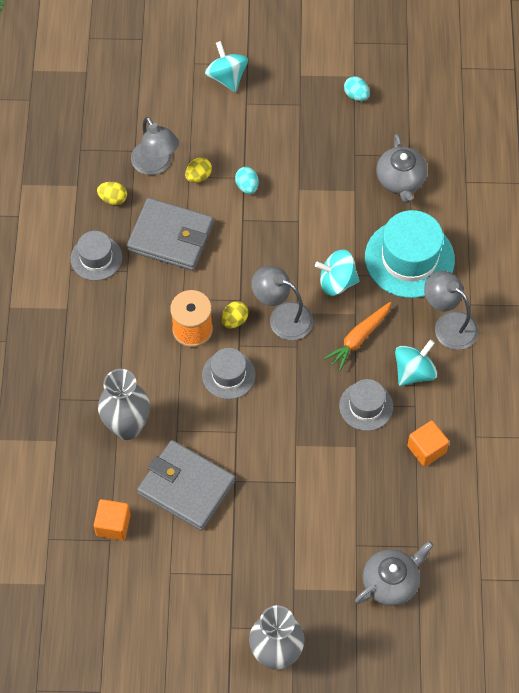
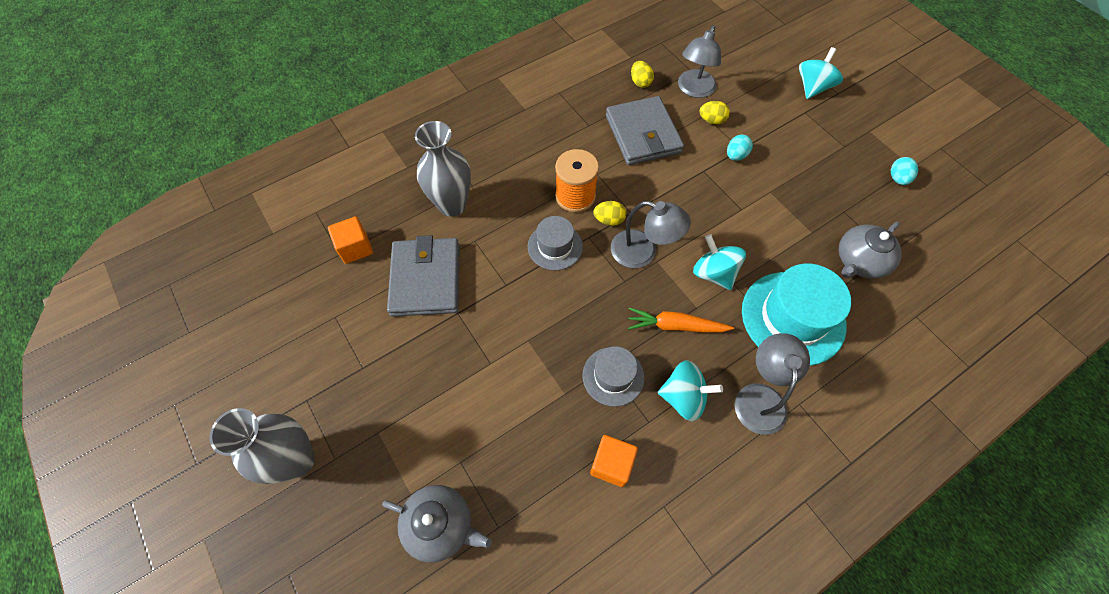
camera: 55 degrees right, 0 degrees up
(96, 258) = (582, 101): grey hat -> none
(282, 317) = (643, 252): grey lamp -> grey lamp turned 120 degrees clockwise

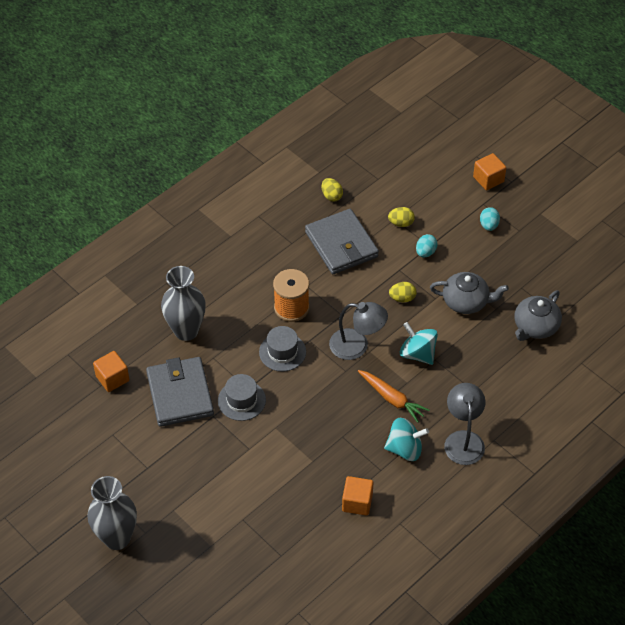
camera: 10 degrees left, 10 degrees down
(440, 525) = (238, 561): grey teapot -> grey teapot (466, 301)
(609, 220) = (324, 323): yellow egg -> yellow egg (402, 298)
(613, 376) = (348, 443): grey hat -> grey hat (241, 400)
(675, 326) = (392, 399): orange carrot -> orange carrot turned 135 degrees counterclockwise
(694, 90) = (381, 196): grey lamp -> none
(793, 317) = (484, 378): turquoise hat -> none
(812, 87) = (488, 179): turquoise spinning top -> orange cube
(897, 178) = (565, 253): turquoise egg -> turquoise egg (488, 225)

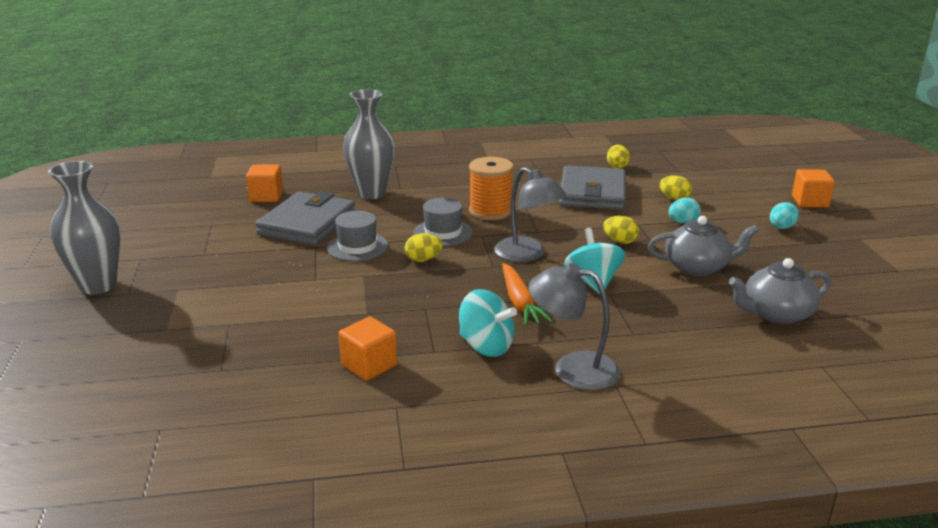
camera: 35 degrees right, 25 degrees down
(297, 389) = (423, 260): none -> yellow egg
(463, 440) = (572, 368): grey lamp -> grey lamp turned 105 degrees counterclockwise
(466, 301) = (697, 267): grey teapot -> grey teapot turned 45 degrees counterclockwise

